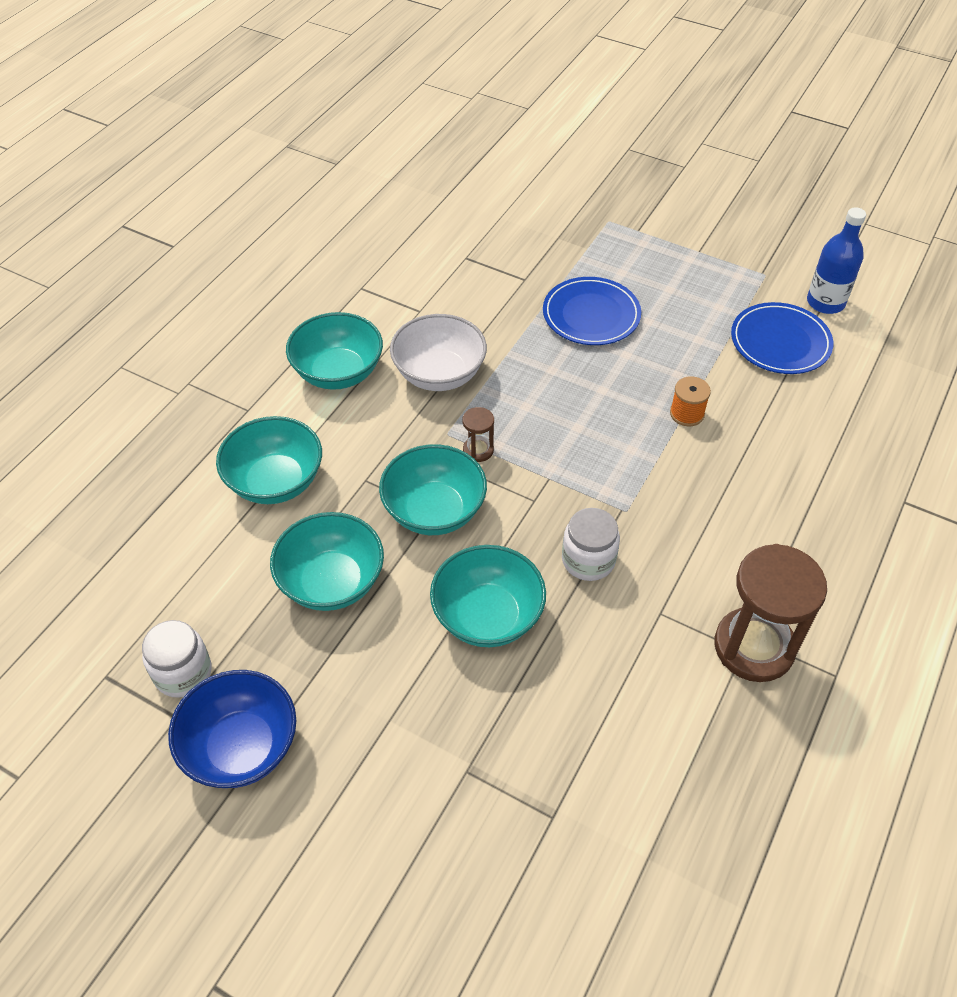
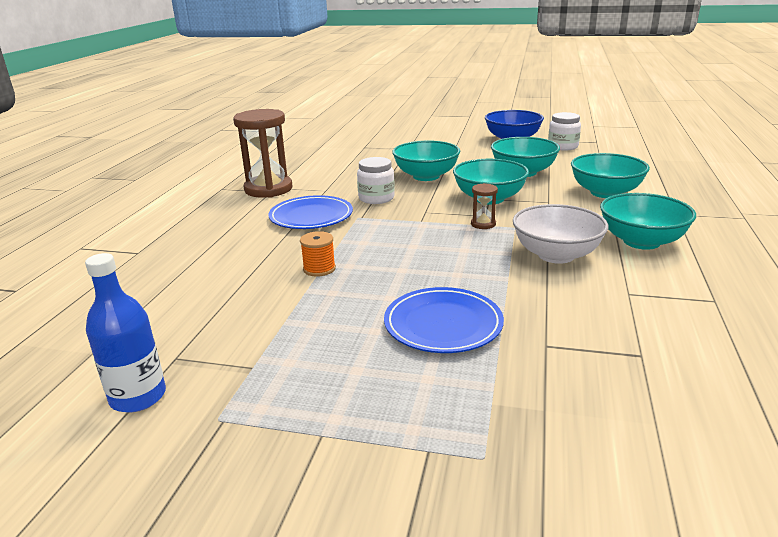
camera: 165 degrees right, 25 degrees down
(780, 342) = (215, 339): blue plate -> blue plate (311, 216)

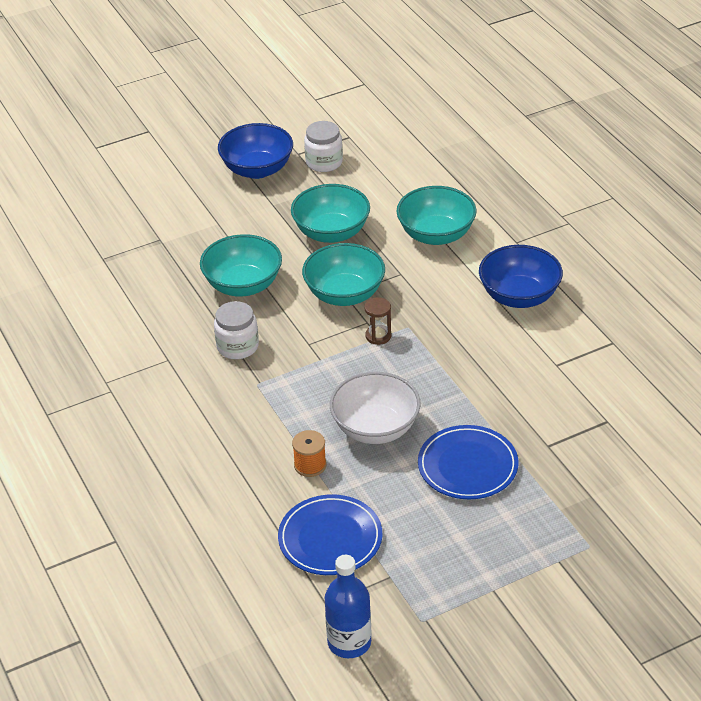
camera: 40 degrees left, 15 degrees up
(268, 189) = (103, 388): brown hourglass -> none
(311, 216) = (210, 406): blue plate -> blue plate (330, 538)
(556, 255) = (472, 347): white bowl -> white bowl (375, 428)
(641, 241) = (519, 296): turquoise bowl -> blue bowl

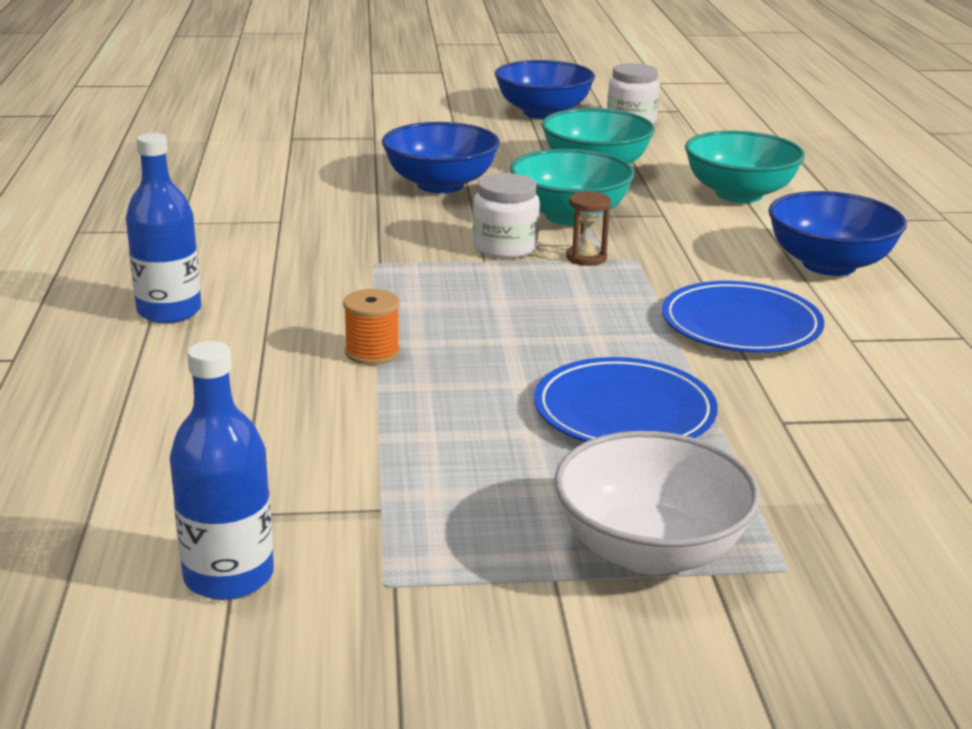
camera: 20 degrees right, 15 degrees down
(170, 470) = (169, 311): none -> blue bottle
(237, 346) = (382, 228): white jar -> white jar (505, 247)
(243, 285) = (440, 185): turquoise bowl -> blue bowl
(330, 538) = (325, 437): blue plate -> blue plate (741, 325)
(375, 428) = (506, 339): white bowl -> white bowl (650, 550)

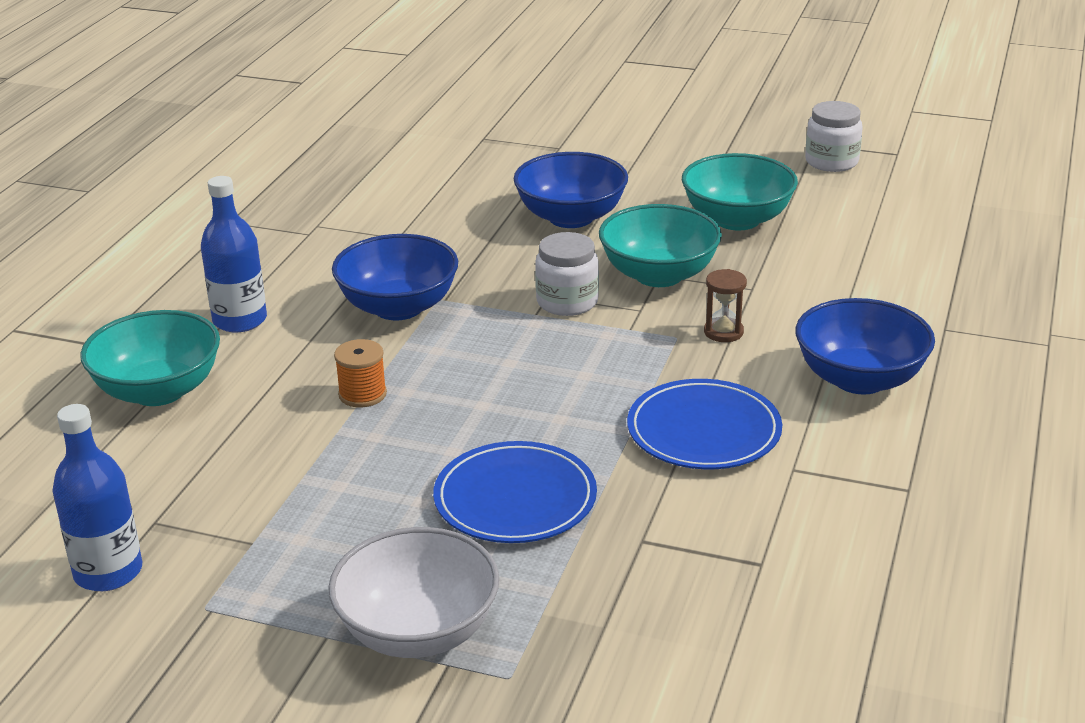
camera: 25 degrees right, 5 degrees up
(543, 113) = (749, 138): blue bowl -> blue bowl (398, 307)
(586, 258) = (630, 327): brown hourglass -> brown hourglass (723, 332)
(739, 194) = (853, 275): turquoise bowl -> turquoise bowl (158, 391)

